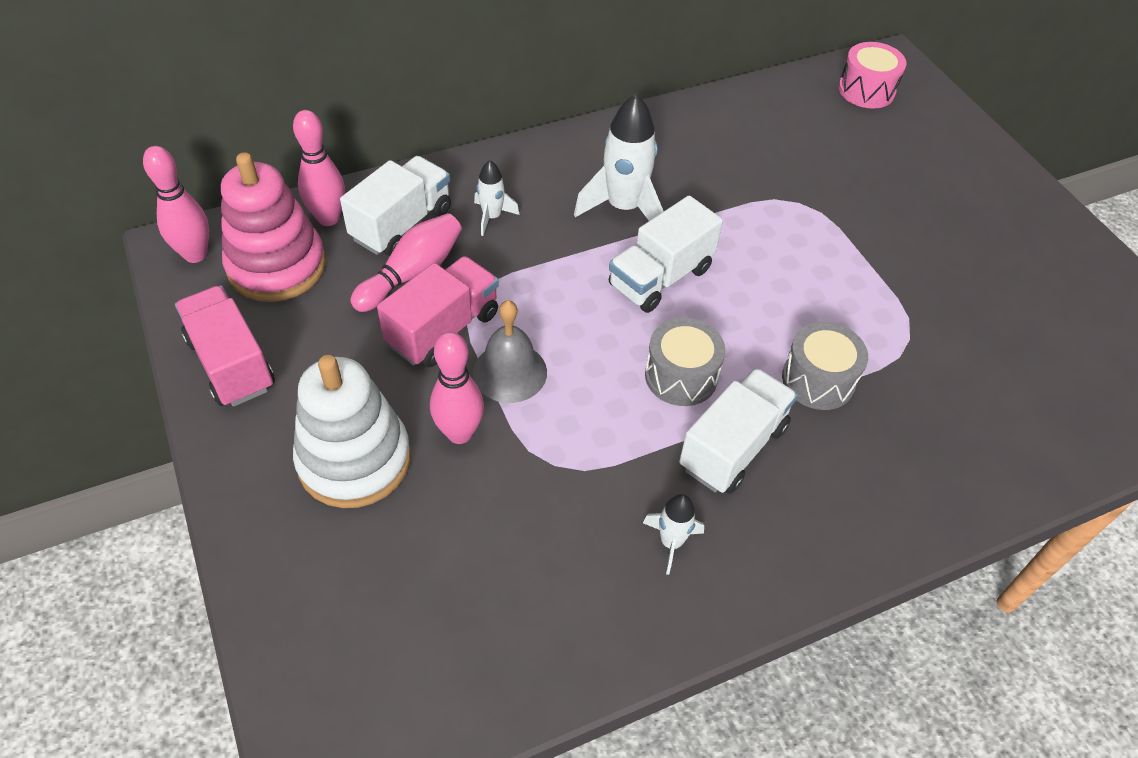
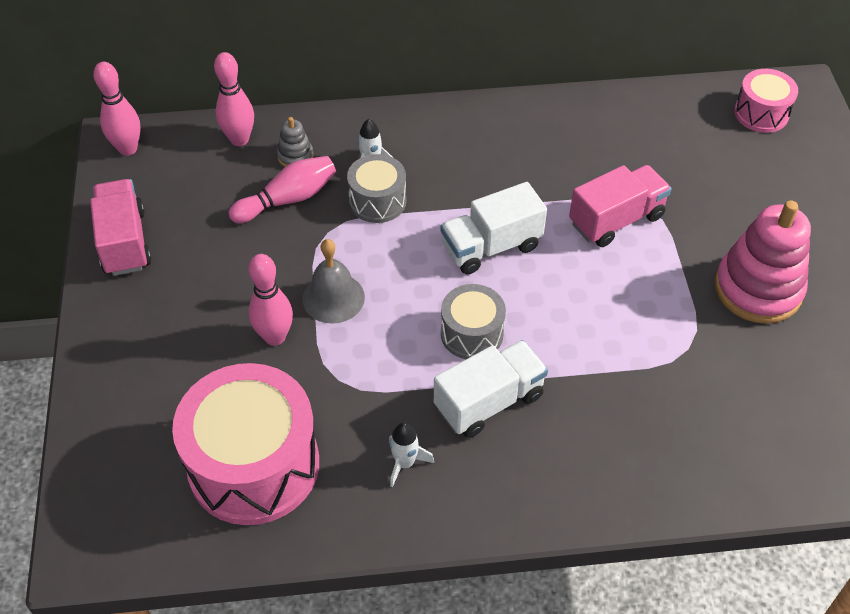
camera: 20 degrees right, 0 degrees up
(277, 266) = (185, 171): pink stacking toy -> pink stacking toy (758, 289)
(354, 460) = (188, 338): white stacking toy -> none
(401, 224) = (295, 156): white truck -> grey stacking toy
(443, 329) = (294, 251): pink truck -> pink truck (616, 220)
(495, 593) = (254, 465): none -> pink drum
(623, 207) = (486, 179): white rocket -> none
(818, 380) = (588, 364): grey drum -> grey drum (377, 201)

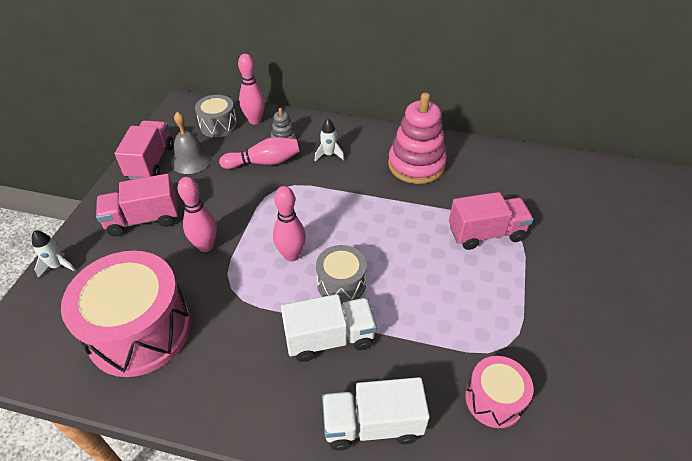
camera: 20 degrees right, 5 degrees down
(128, 149) = (186, 110): pink bowling pin -> pink bowling pin (291, 255)
(167, 326) = (143, 219): none -> pink truck
(333, 298) = (258, 231): grey bell -> grey bell (191, 160)
(377, 201) = (321, 177): grey drum -> grey drum (218, 125)
(405, 463) = (244, 365): white rocket -> white rocket (58, 266)
(491, 247) = (384, 227): white truck -> white truck (372, 424)
(758, 289) = (583, 316): pink stacking toy -> pink stacking toy (416, 165)
(761, 113) = (628, 188): pink drum -> pink drum (494, 399)

